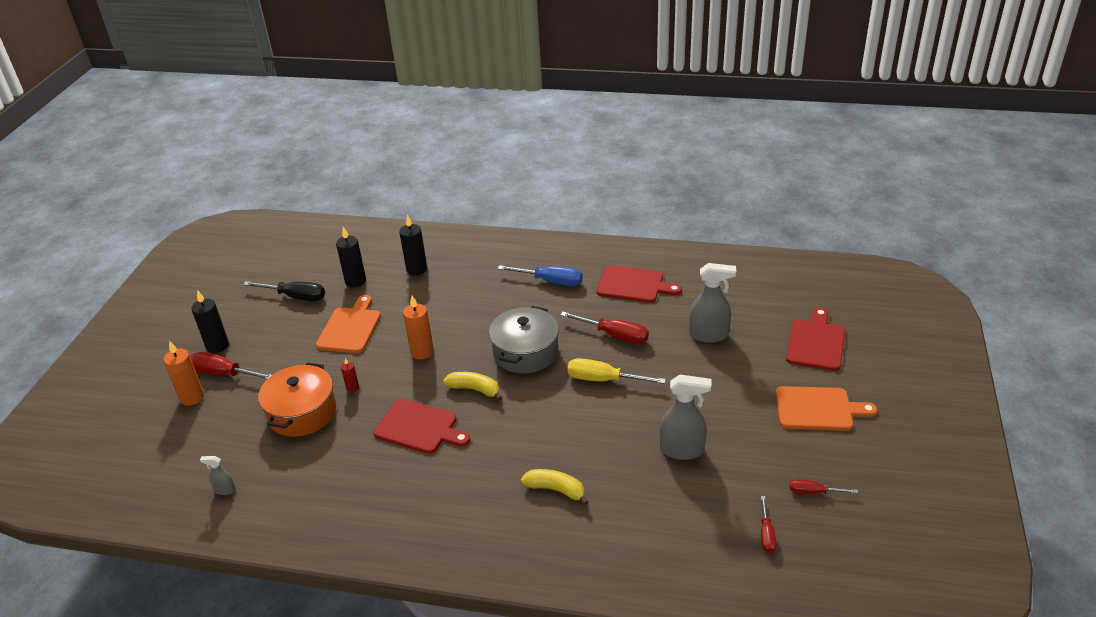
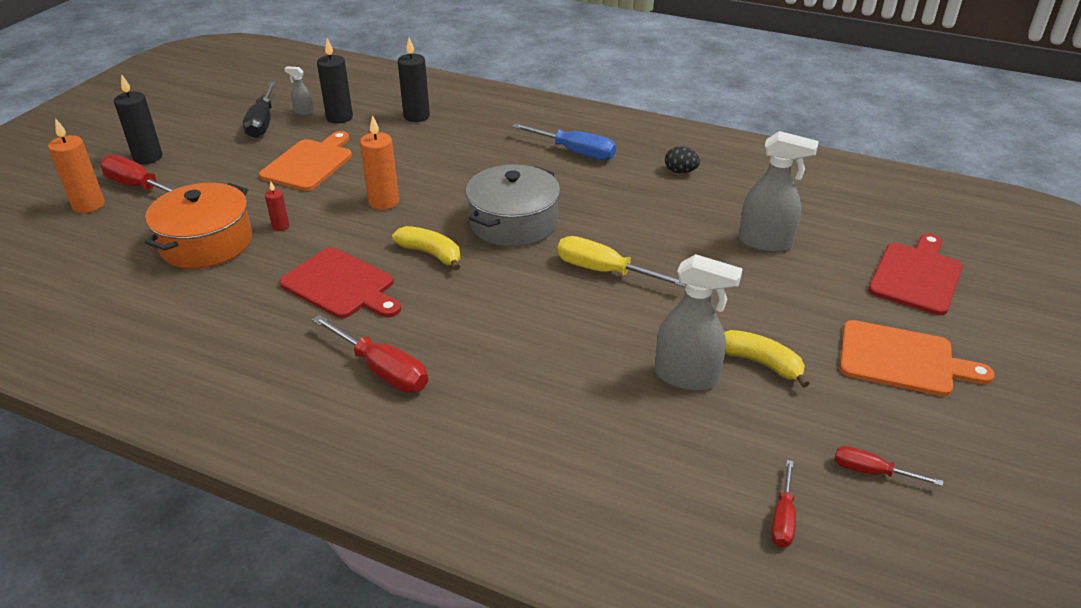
camera: 10 degrees right, 0 degrees up
(225, 490) = (67, 313): grey spray bottle -> grey spray bottle (304, 112)
(295, 297) = (262, 122): black screwdriver -> black screwdriver turned 60 degrees clockwise
(556, 490) = (490, 394): yellow banana -> yellow banana (761, 363)
(614, 335) = (636, 223): red screwdriver -> red screwdriver (382, 369)
(633, 285) = (680, 171): red cutting board -> black egg

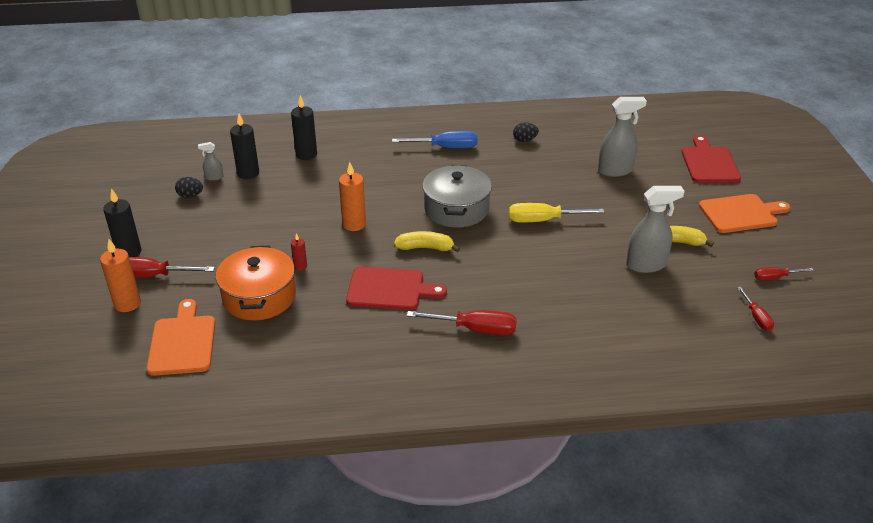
camera: 30 degrees left, 0 degrees up
(262, 122) = (190, 195): black screwdriver -> black egg
(309, 163) = (267, 215): orange cutting board -> orange cutting board (182, 342)

